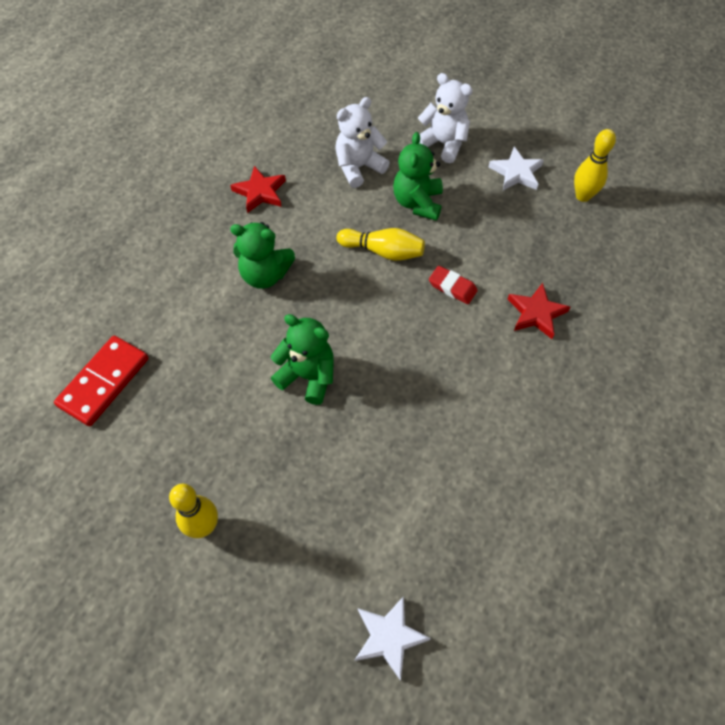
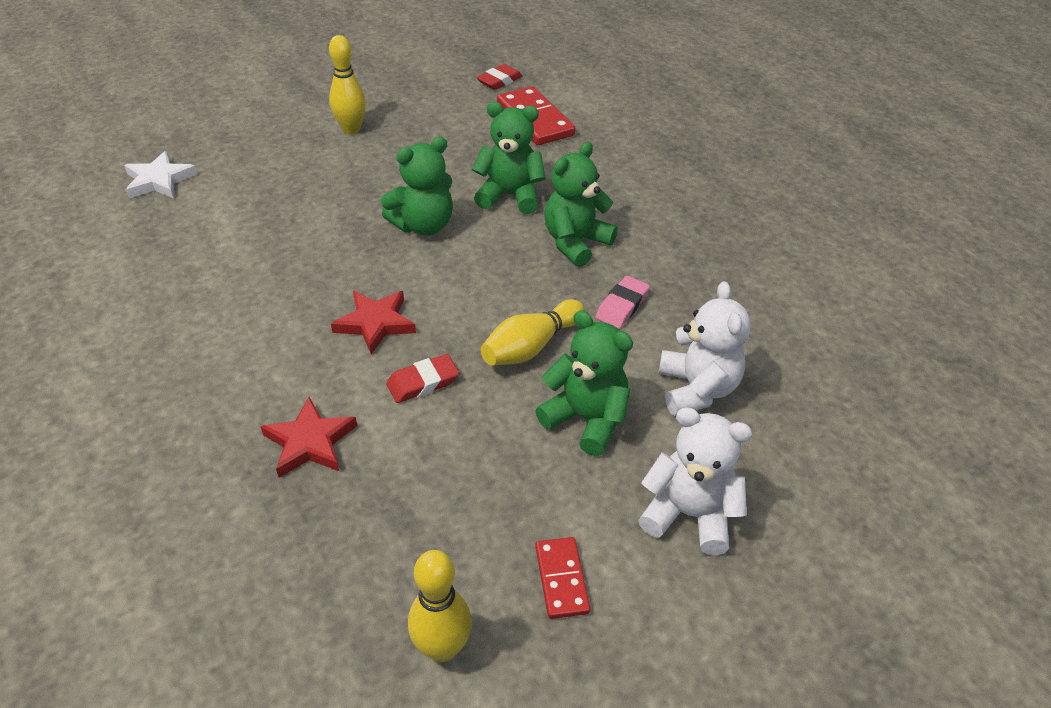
camera: 120 degrees right, 15 degrees down
(41, 450) = (499, 81): none -> red eraser
(233, 341) = (510, 196): none -> green teddy bear
(260, 192) = (709, 282): red star -> red star (375, 323)
(313, 224) = (622, 306): none -> pink eraser
(443, 144) = (689, 514): white teddy bear -> white teddy bear turned 135 degrees counterclockwise
(516, 173) = (561, 579): white star -> red domino

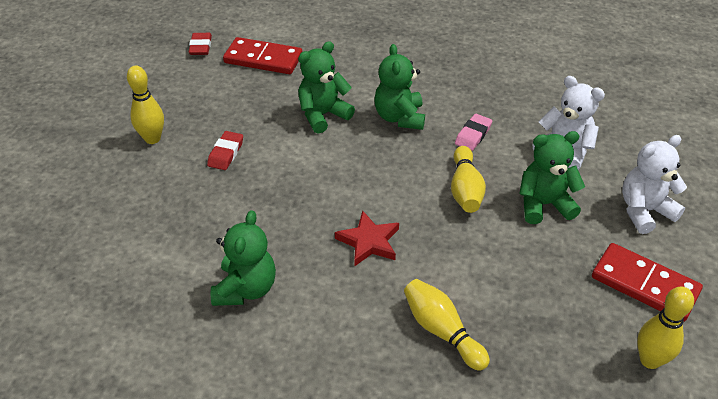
camera: 45 degrees left, 0 degrees up
(159, 180) = (67, 267): white star -> none
(310, 442) = (442, 331): red star -> yellow bowling pin
(423, 225) = (302, 167): green teddy bear -> green teddy bear (246, 289)
(423, 382) = (445, 251): red eraser -> red eraser (226, 153)
(561, 579) = (644, 285): red domino -> red domino, size x1.78
(622, 306) = (473, 135): pink eraser -> pink eraser turned 45 degrees clockwise

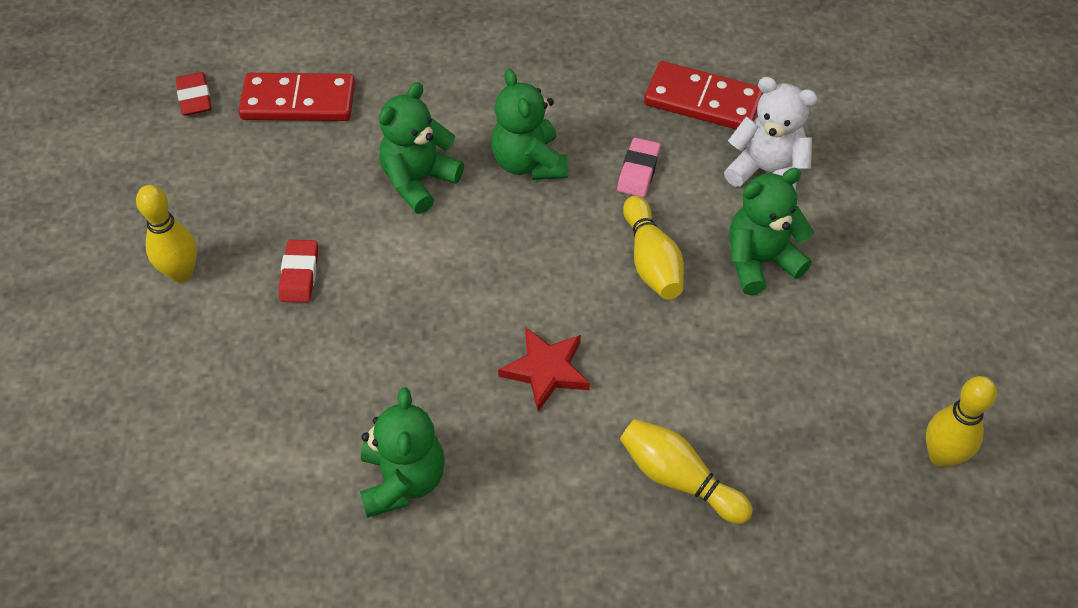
camera: 15 degrees left, 10 degrees up
(644, 211) = (889, 243): white teddy bear -> none
(644, 285) = (912, 352): red domino -> red domino (703, 101)

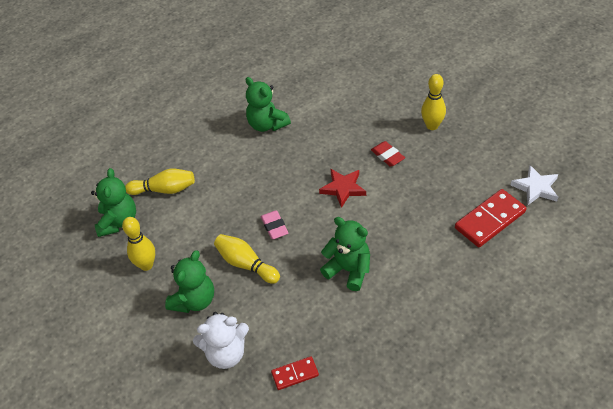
camera: 145 degrees right, 5 degrees down
(195, 97) = (535, 188): red eraser -> white star
(419, 181) = (388, 225): green teddy bear -> green teddy bear (118, 221)
(546, 370) = (250, 190): red star -> red star (343, 188)
(638, 171) = (292, 305): pink eraser -> pink eraser (274, 227)
(703, 101) = (295, 374): red domino -> red domino, size x0.56
(941, 456) = (58, 268): yellow bowling pin -> yellow bowling pin (146, 265)

